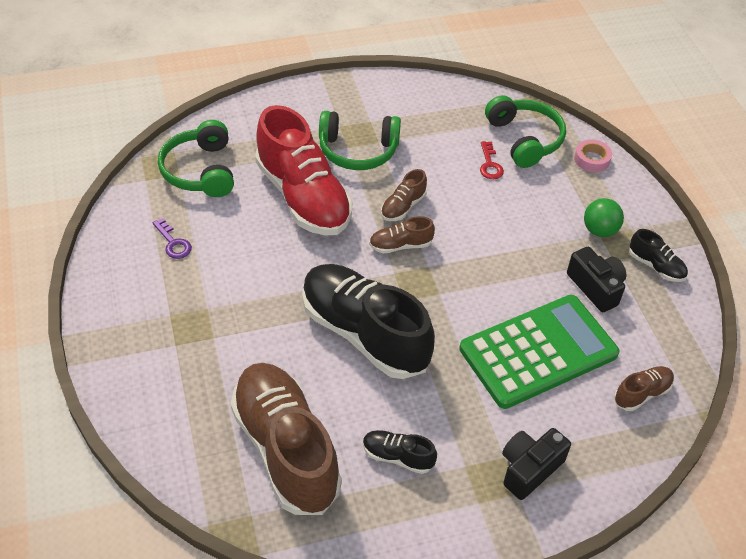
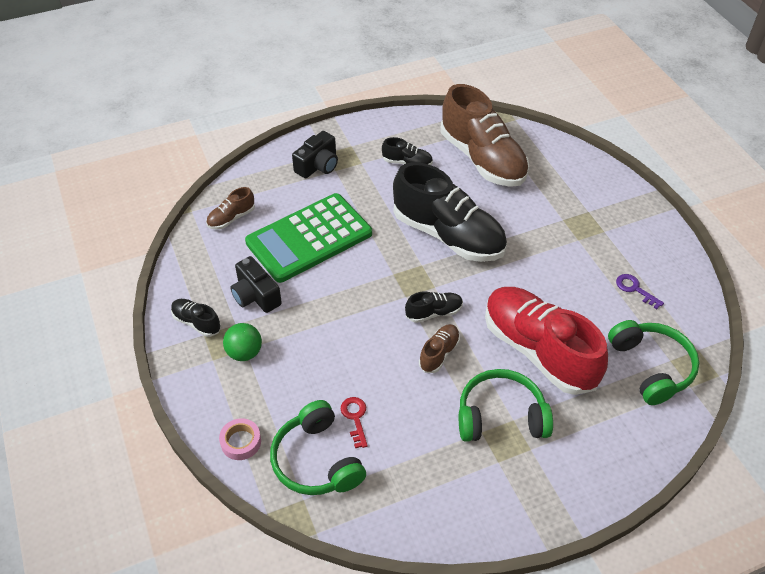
camera: 175 degrees right, 0 degrees up
(400, 245) = (434, 313): brown shoe -> black shoe

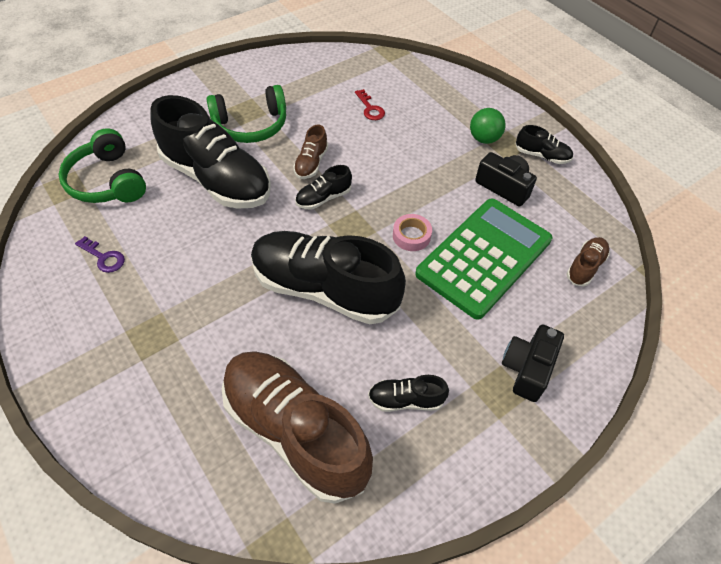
camera: 165 degrees right, 5 degrees up
(241, 442) = (450, 83): pink tape -> pink tape (411, 236)
(316, 460) = (389, 81): green headphones -> none
(538, 351) = (217, 179): red shoe -> black shoe

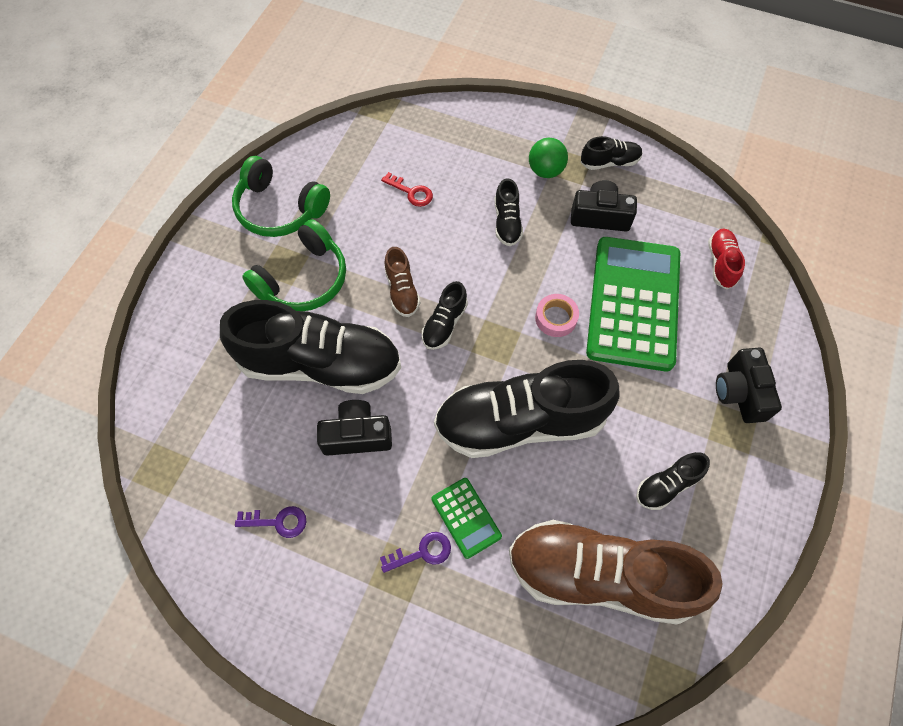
camera: 30 degrees left, 10 degrees up
(107, 181) = (203, 434): green headphones -> green headphones (279, 209)
(178, 333) = (422, 552): none -> purple key
(201, 234) = (357, 435): none -> black camera
(229, 329) = (466, 517): none -> green calculator
(425, 158) = (507, 223): none -> black shoe
(585, 267) = (721, 263): brown shoe -> red shoe

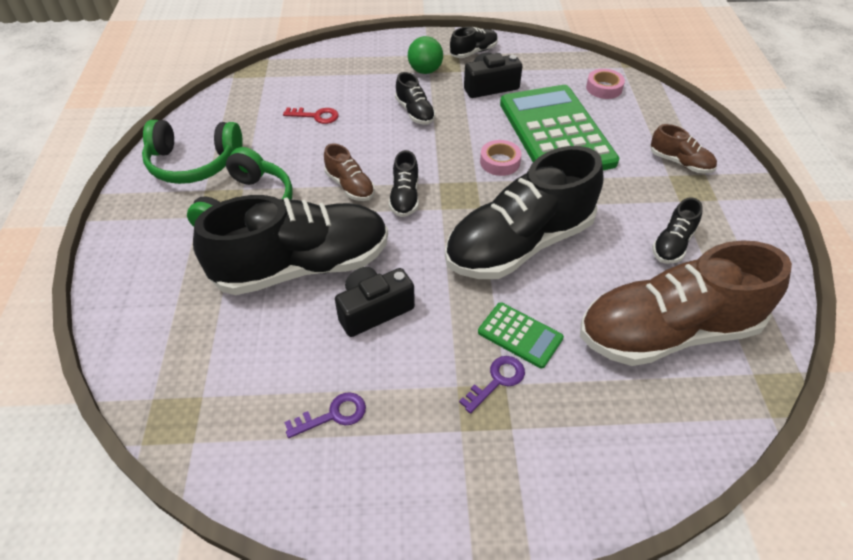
camera: 25 degrees left, 15 degrees down
(721, 263) = (604, 88): red shoe -> pink tape
(740, 393) = (680, 163): black camera -> brown shoe

